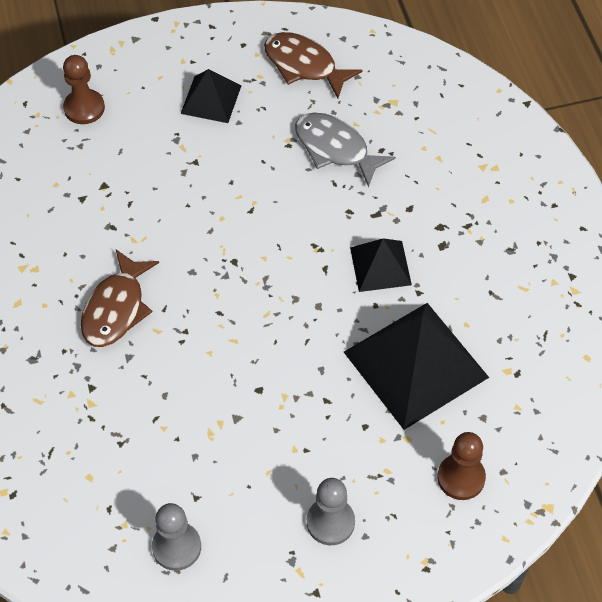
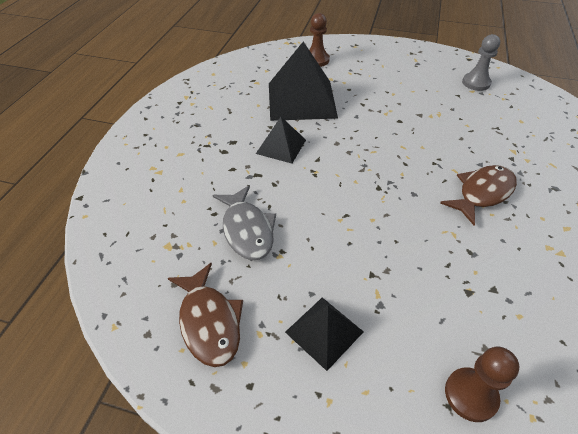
camera: 150 degrees left, 10 degrees down
(330, 522) = (391, 67): grey pawn -> none

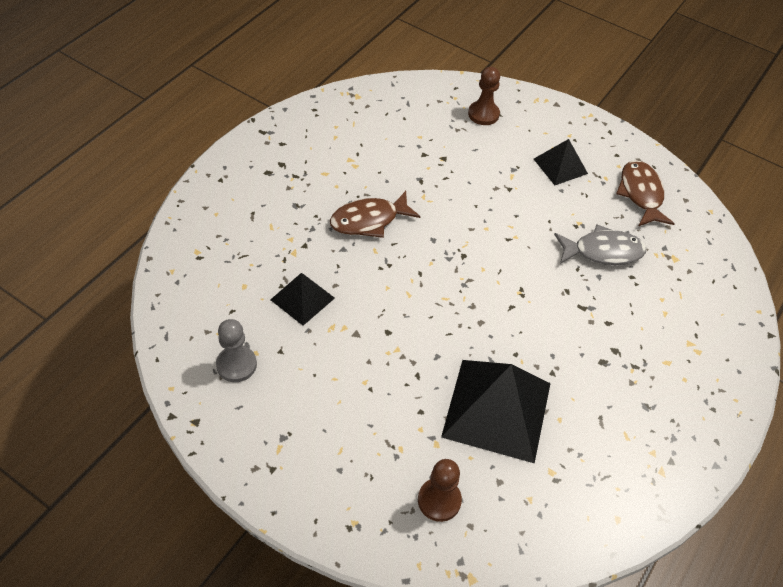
camera: 165 degrees left, 5 degrees up
(247, 230) = (603, 251): grey fish -> grey fish turned 90 degrees clockwise
(281, 146) = (547, 336): black pyramid -> black pyramid (302, 299)

